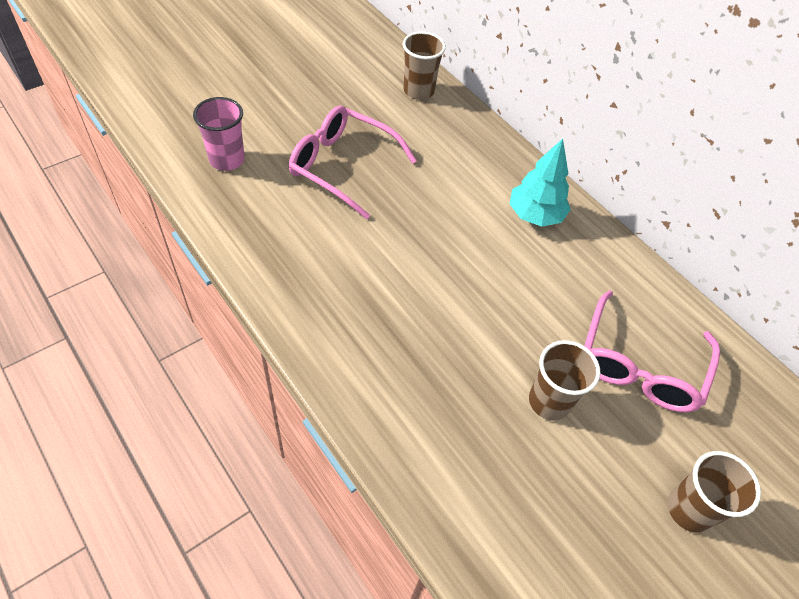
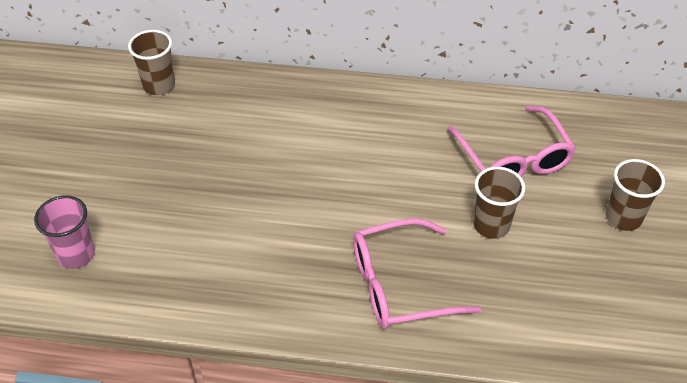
camera: 40 degrees left, 5 degrees down
(341, 166) = (173, 187): pink glasses -> pink glasses (398, 285)
(535, 215) = (347, 114): turquoise tree -> none

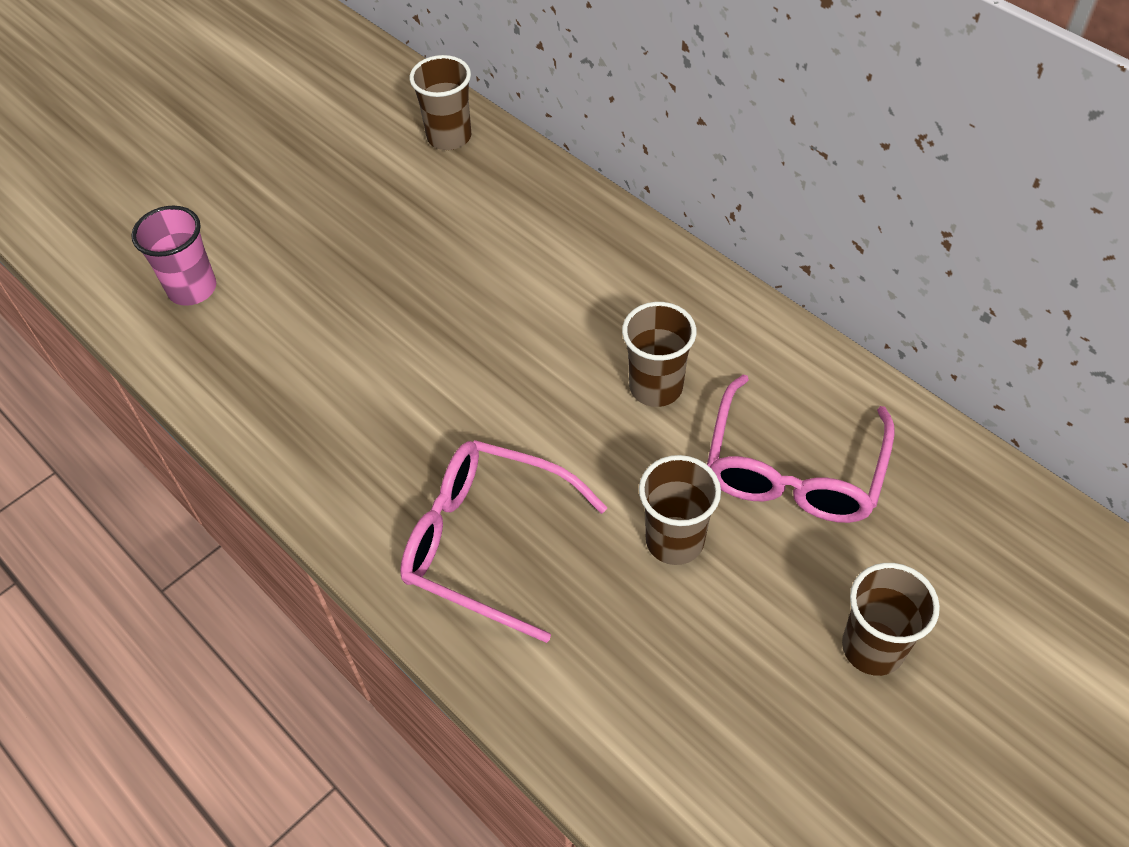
camera: 40 degrees right, 5 degrees up
(409, 157) = (656, 387): none -> brown cup

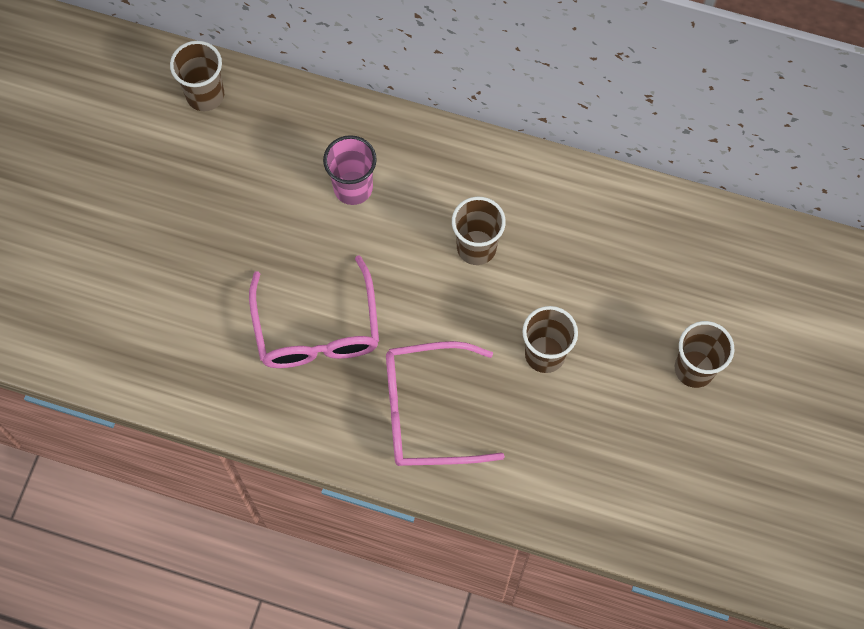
camera: 30 degrees left, 15 degrees up
(192, 289) = (94, 317): pink cup -> pink cup (353, 188)
(793, 471) = (595, 270): pink glasses -> pink glasses (317, 330)

